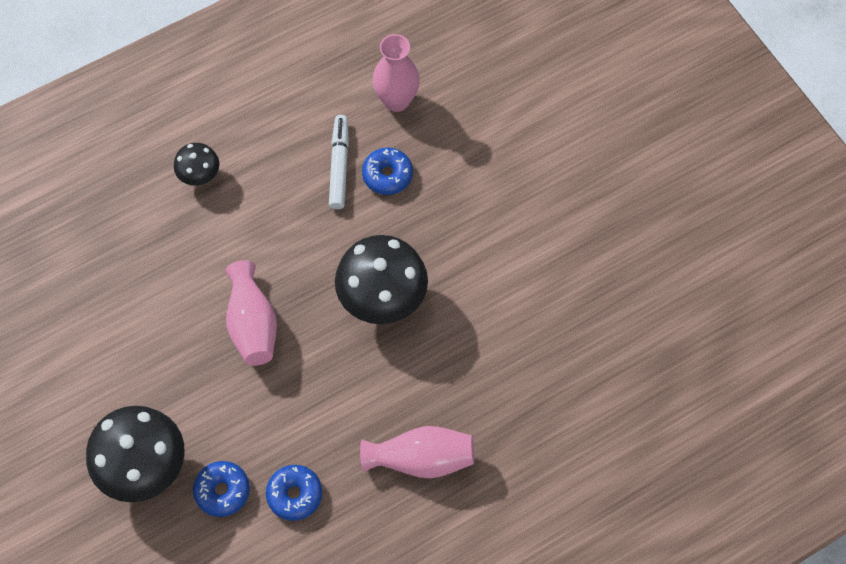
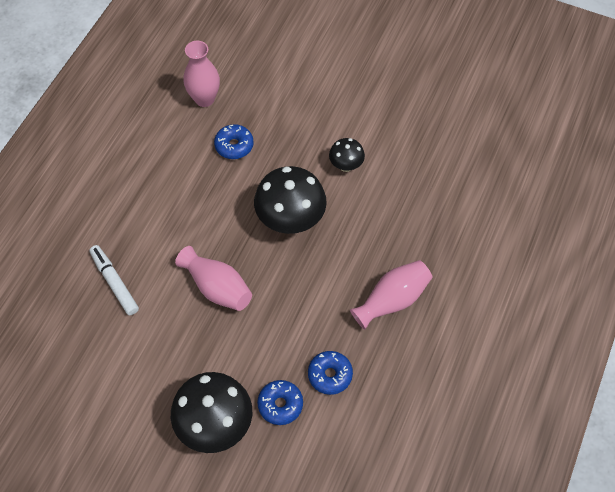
camera: 35 degrees left, 5 degrees down
(200, 176) = (107, 218): black mushroom -> black mushroom (346, 166)
(339, 165) = (198, 158): white marker -> white marker (114, 283)

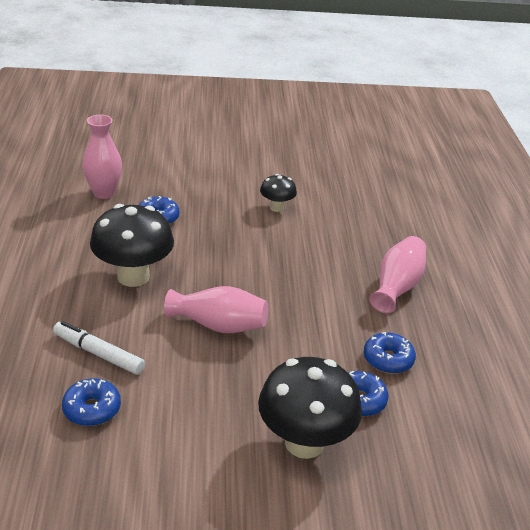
camera: 30 degrees left, 25 degrees down
(86, 333) = (92, 409): none -> blue donut
(290, 221) = (255, 256): black mushroom -> black mushroom (133, 276)

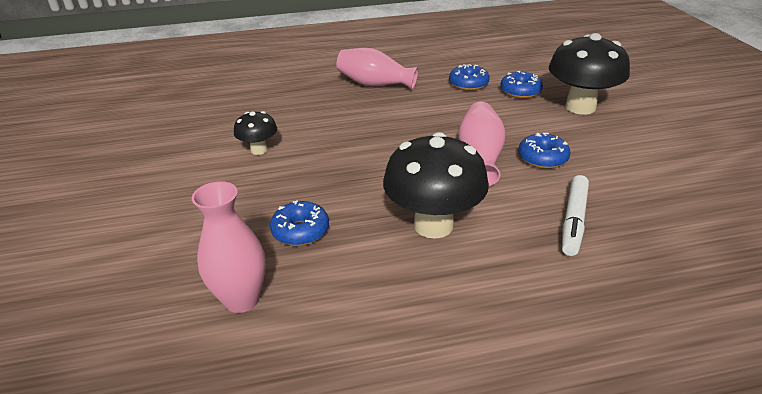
camera: 95 degrees left, 0 degrees up
(92, 409) = (645, 207): blue donut -> blue donut (542, 158)

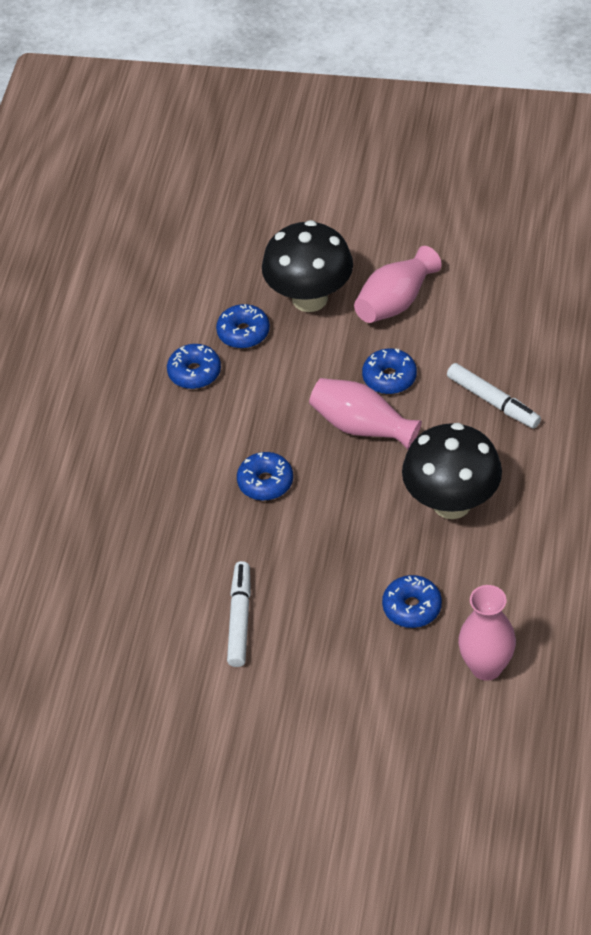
camera: 65 degrees left, 15 degrees up
(259, 150) = (239, 619): black mushroom -> white marker
(375, 84) = (137, 466): pink vase -> pink vase (396, 302)
(393, 130) = (265, 482): none -> blue donut

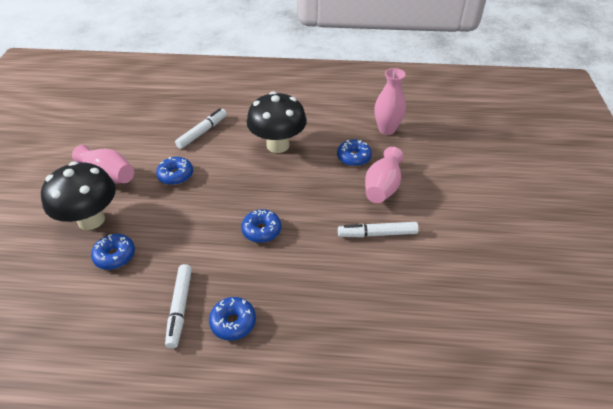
camera: 100 degrees left, 5 degrees down
(154, 404) = (180, 308): none -> white marker
(194, 372) = (150, 283): blue donut -> blue donut (233, 322)
(362, 427) = (216, 185): pink vase -> pink vase (382, 187)

